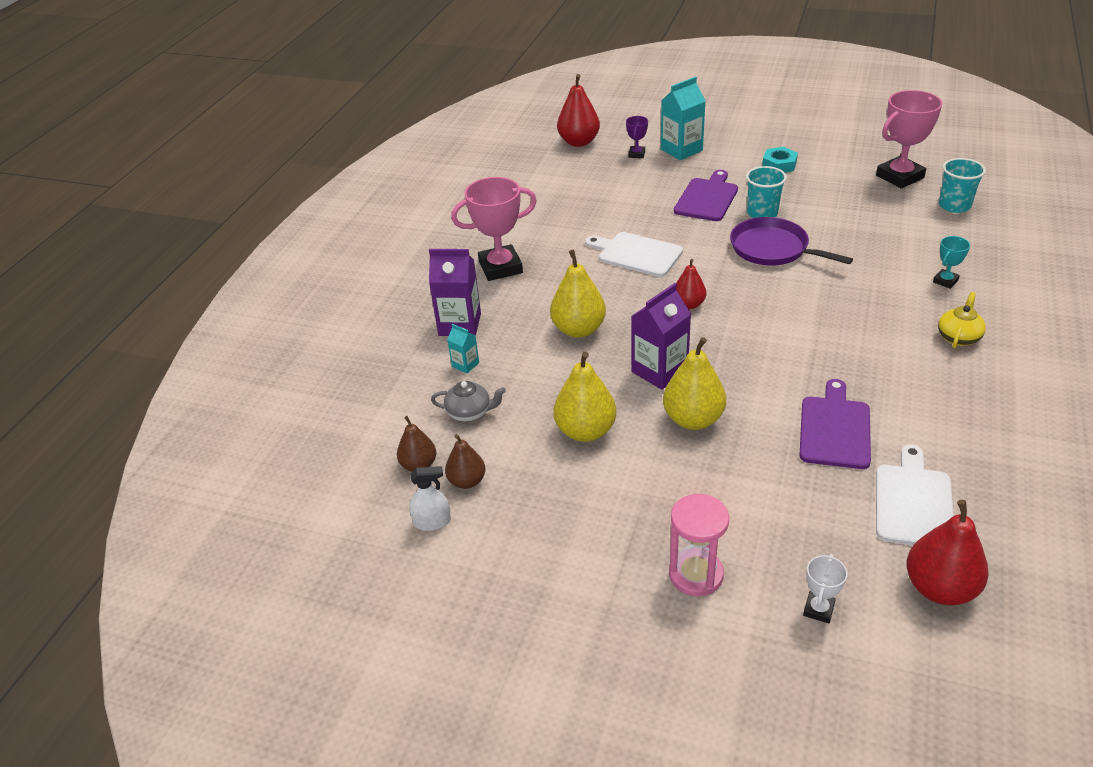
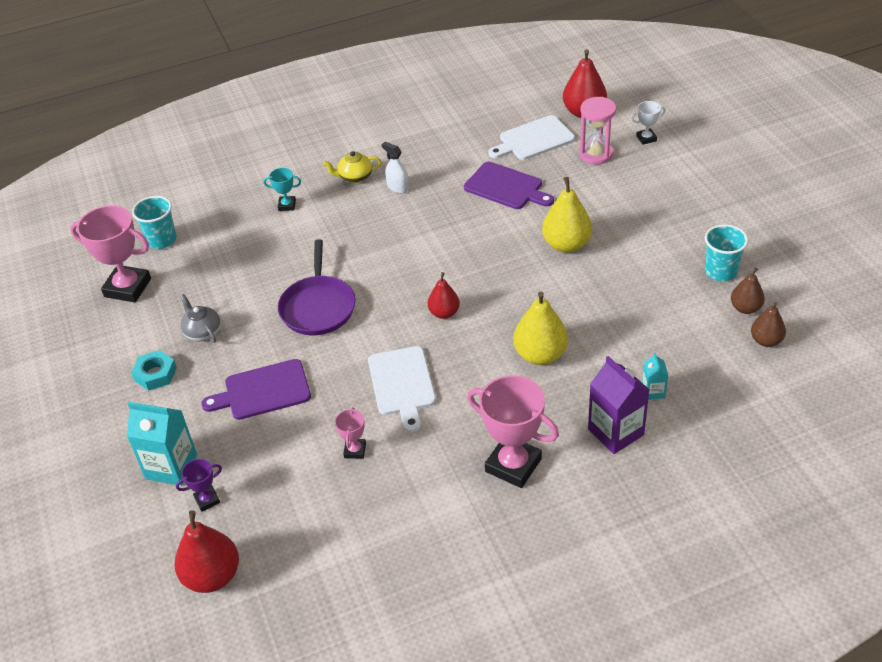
camera: 130 degrees left, 5 degrees up
(432, 522) = (792, 300): white spray bottle -> white spray bottle (398, 187)
(470, 413) = (693, 351): grey teapot -> grey teapot (202, 332)
(585, 431) = (636, 284): yellow pear -> none
(602, 214) = (355, 450): none -> pink trophy
(659, 371) = (538, 285): purple carton -> none
(696, 574) = (680, 183): pink hourglass -> pink hourglass (596, 154)
(762, 213) = (262, 341): turquoise cup -> turquoise cup (720, 271)
(835, 429) = (506, 187): purple cutting board -> purple cutting board turned 120 degrees counterclockwise

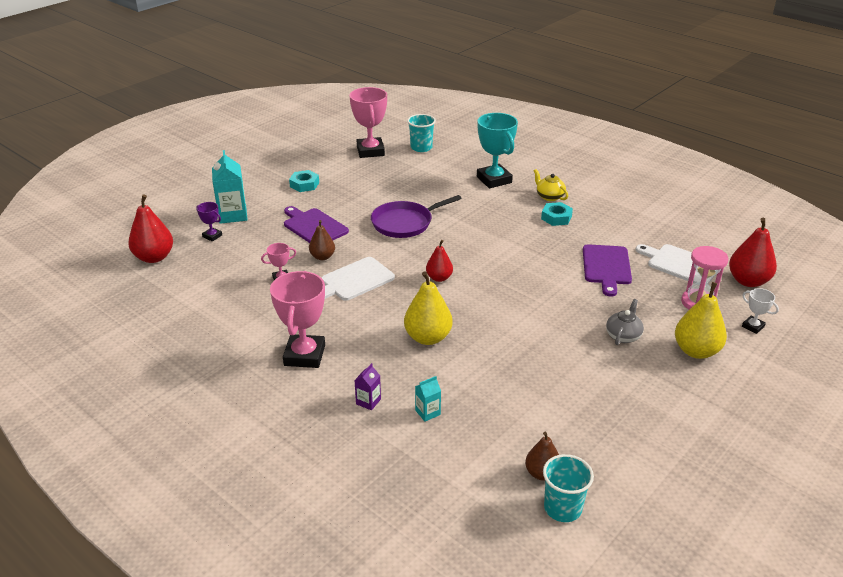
camera: 60 degrees right, 10 degrees down
(202, 332) = (351, 188): grey teapot -> grey teapot (623, 336)
(287, 205) = (494, 180): turquoise trophy -> turquoise trophy, size x2.08
(398, 187) = (556, 217): white spray bottle -> turquoise nut
(566, 244) = (566, 317): yellow pear -> yellow pear (696, 351)
(615, 432) = (368, 401): purple carton -> purple carton, size x0.51
(720, 271) = (612, 420): turquoise cup -> turquoise cup (562, 508)
(745, 308) = (575, 449): brown pear -> brown pear (322, 257)

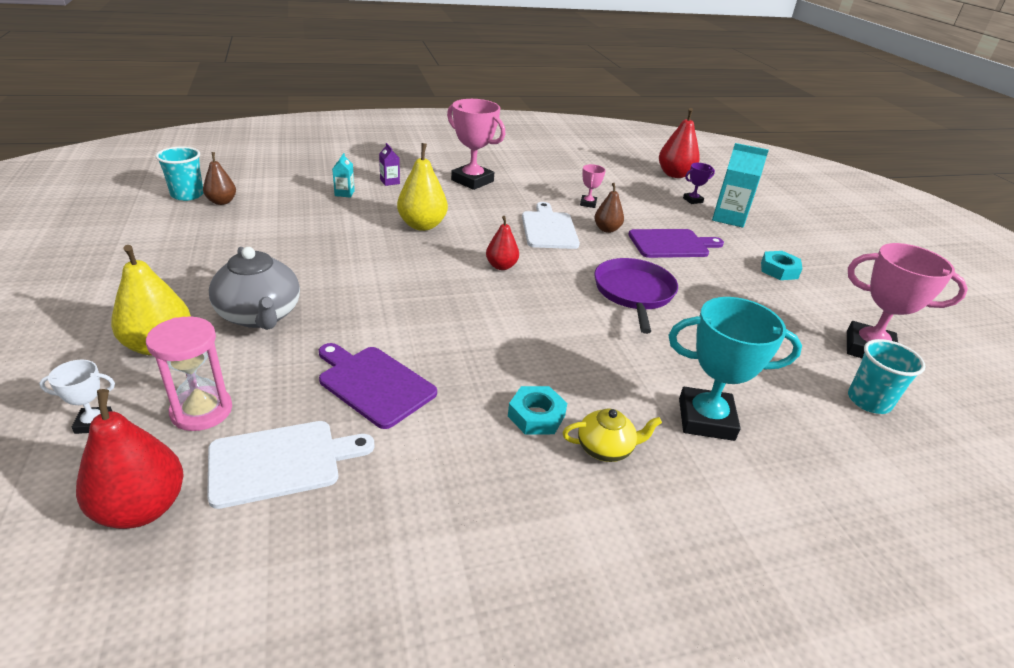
camera: 120 degrees right, 0 degrees up
(623, 336) = (260, 315): grey teapot -> grey teapot, size x1.73

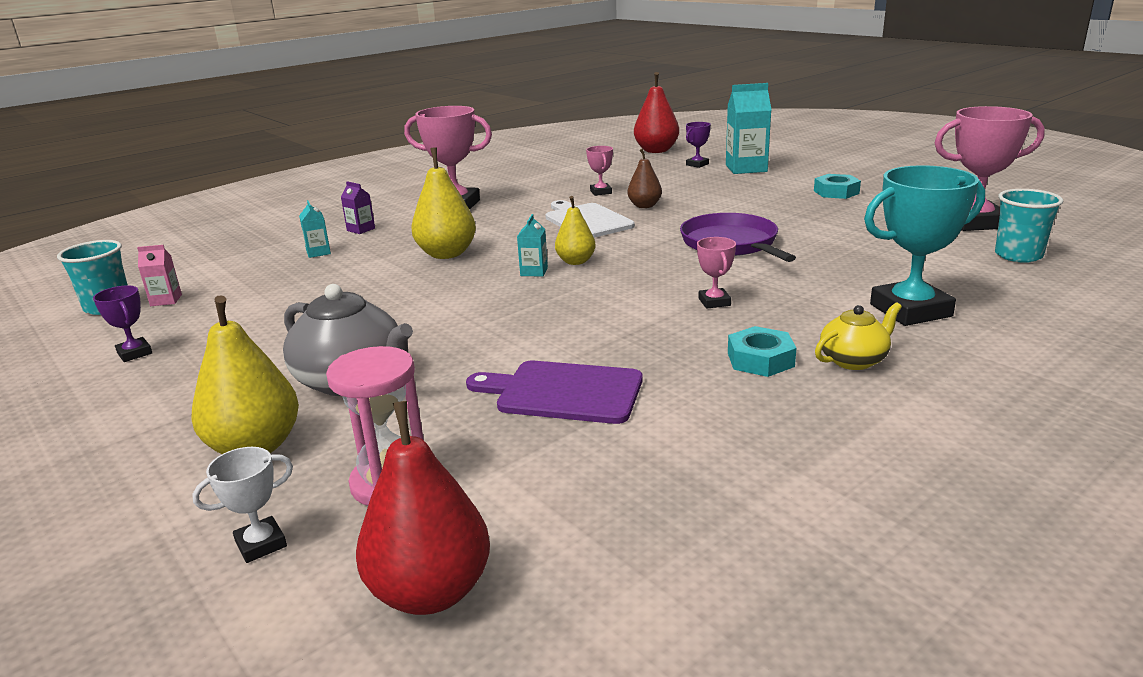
camera: 20 degrees left, 10 degrees down
(167, 240) = (134, 353): none -> purple trophy
(222, 202) = (166, 300): brown pear -> pink carton
(280, 462) = (545, 490): white cutting board -> none
(463, 264) = (534, 272): none -> turquoise carton
(501, 266) = (575, 261): red pear -> yellow pear
(560, 346) = (714, 302): none -> pink trophy
(671, 244) = (719, 200): purple cutting board -> none

